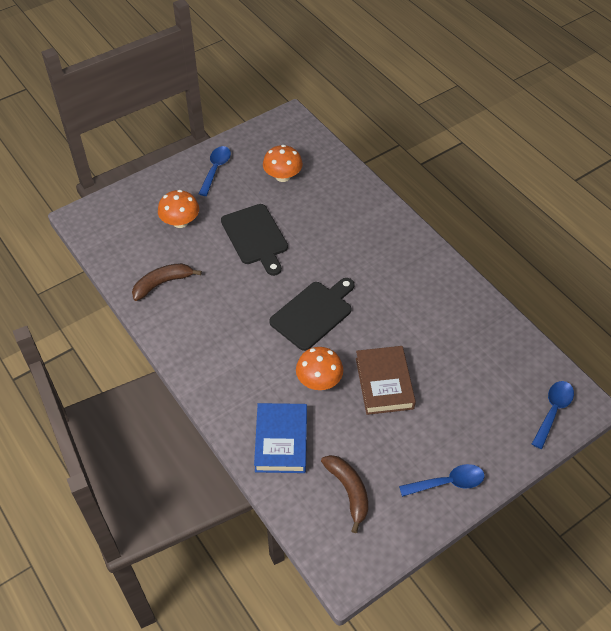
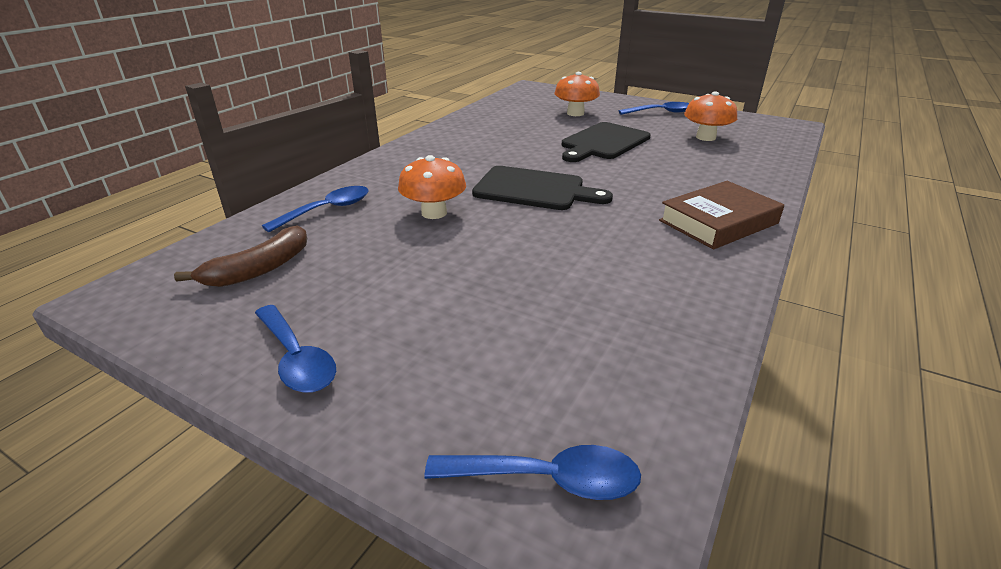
camera: 65 degrees right, 20 degrees down
(162, 283) = (493, 121): brown banana -> none
(281, 441) = (327, 210): blue book -> blue spoon
(384, 383) = (464, 257): brown book -> brown book (718, 222)

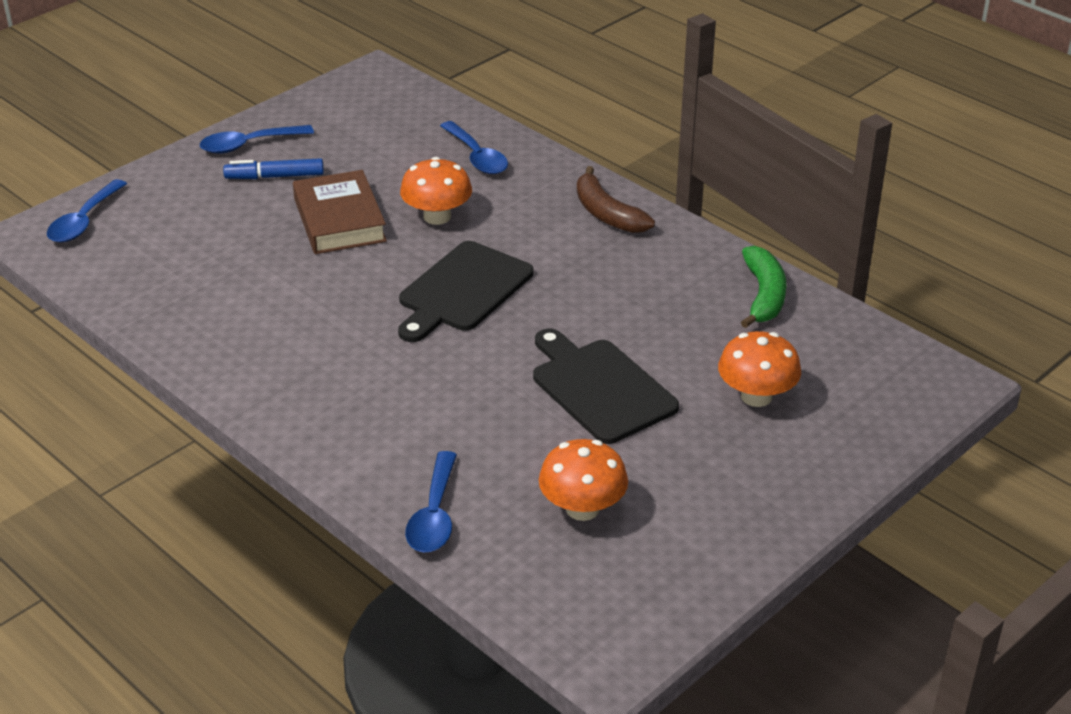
camera: 105 degrees right, 5 degrees up
(259, 269) = (379, 126): brown banana -> brown banana (607, 213)
(378, 317) = (274, 176): none -> blue marker
(484, 117) = (763, 295): none -> green banana
(661, 112) = (735, 505): blue spoon -> blue spoon (434, 515)
(718, 222) = (309, 402): brown book -> brown book (339, 220)

